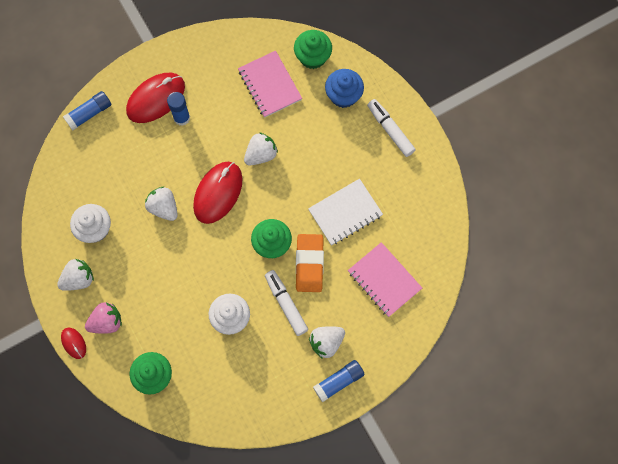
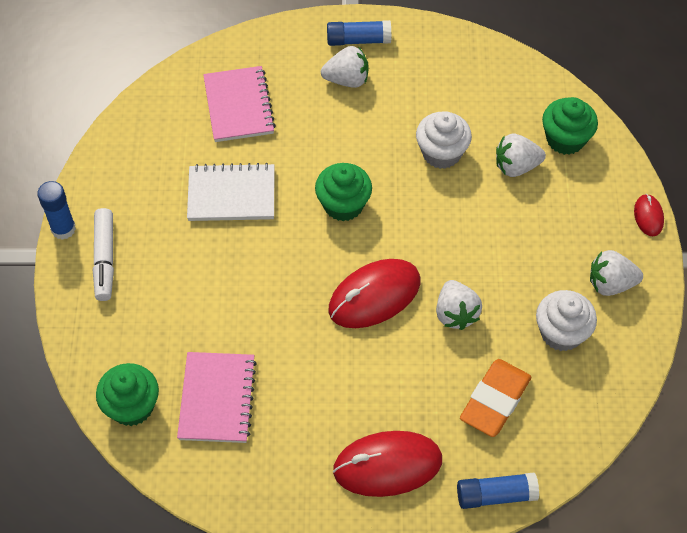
camera: 150 degrees left, 15 degrees down
(106, 322) = (596, 219): pink strawberry -> none
(181, 118) = (366, 418): blue glue stick -> blue glue stick (63, 229)
(261, 154) = (289, 314): white strawberry -> white strawberry (516, 166)
(286, 304) = (368, 136): white marker -> none
(309, 264) = (313, 162): orange eraser -> orange eraser (495, 400)
(343, 95) = (130, 332): blue cupcake -> none

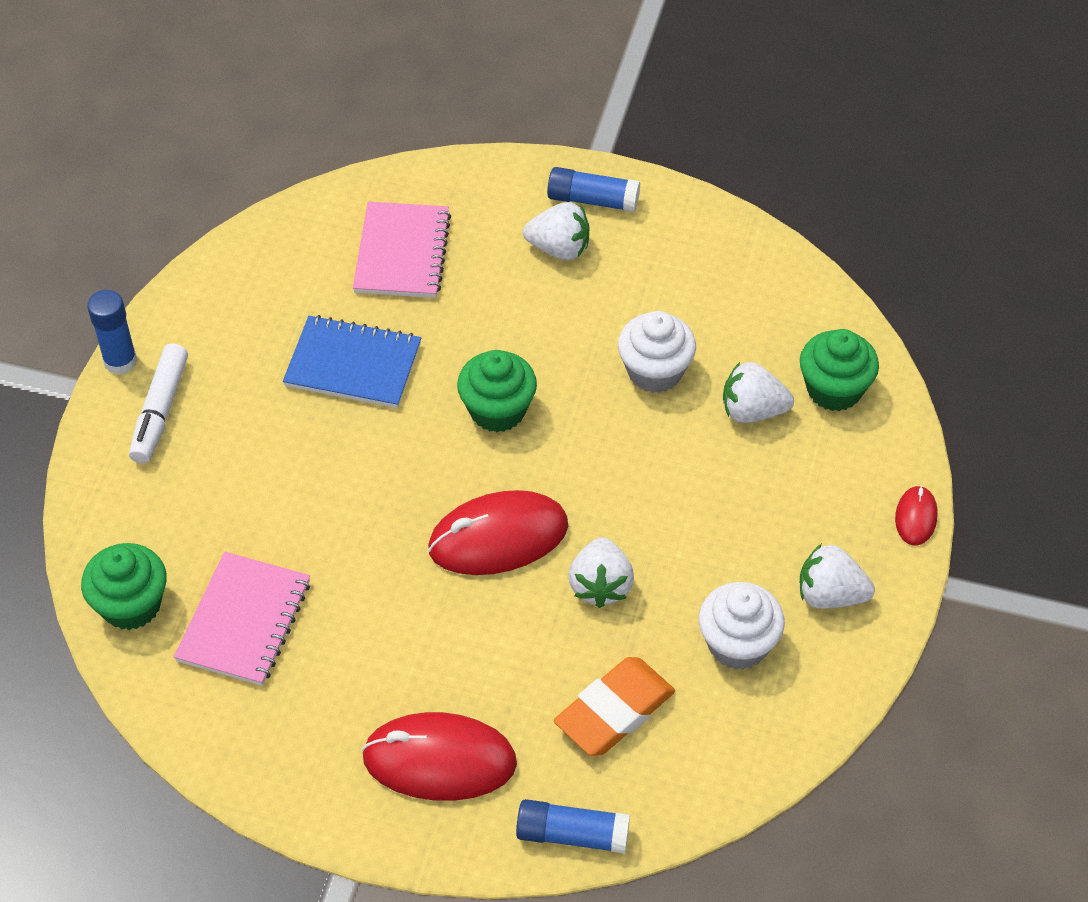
camera: 15 degrees right, 5 degrees down
(231, 194) = (353, 365): white notebook -> blue notebook

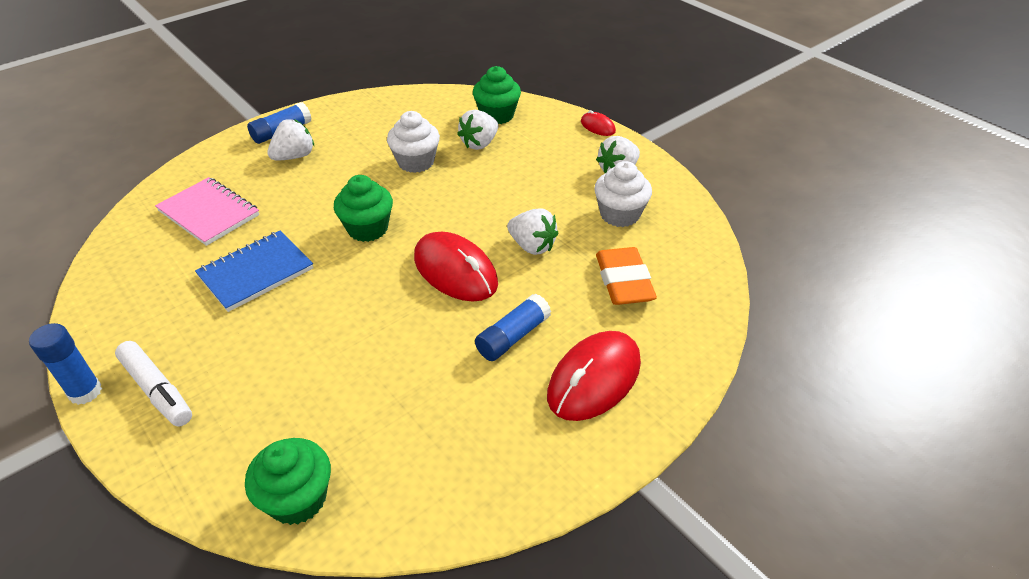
camera: 55 degrees left, 10 degrees down
(244, 621) = (386, 431): pink notebook -> none
(498, 537) = (455, 271): red mouse -> red mouse turned 60 degrees counterclockwise
(572, 834) = (698, 341): blue glue stick -> blue glue stick (513, 337)

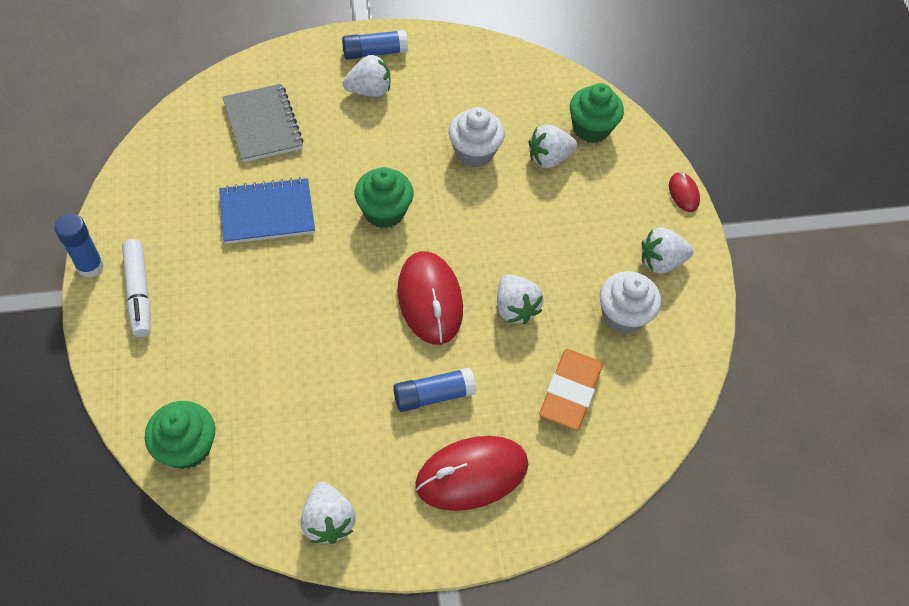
camera: 25 degrees right, 15 degrees up
(209, 213) = (263, 125): pink notebook -> grey notebook
(492, 486) = (328, 520): none -> white strawberry

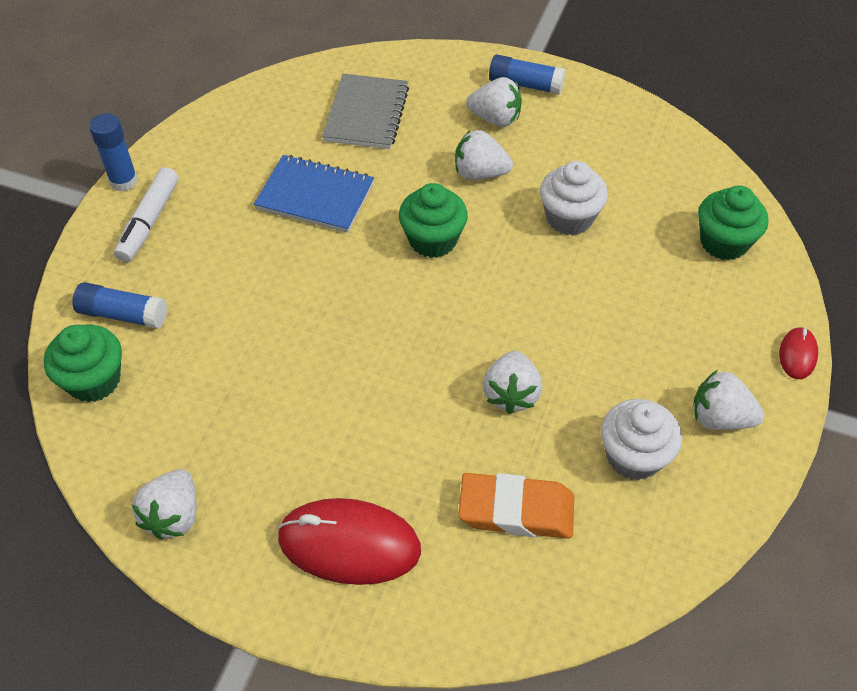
camera: 35 degrees right, 5 degrees down
(430, 299) = (423, 345): red mouse -> none
(433, 395) = (363, 443): blue glue stick -> blue glue stick (123, 314)
(549, 158) = (652, 255): white strawberry -> white strawberry (480, 173)
(570, 392) = (516, 510): orange eraser -> orange eraser turned 45 degrees clockwise

